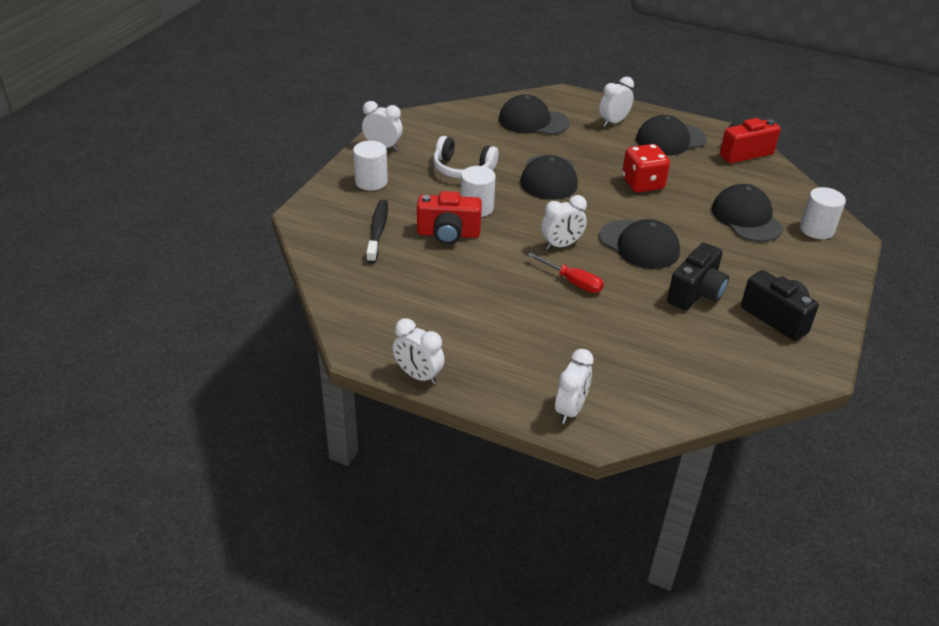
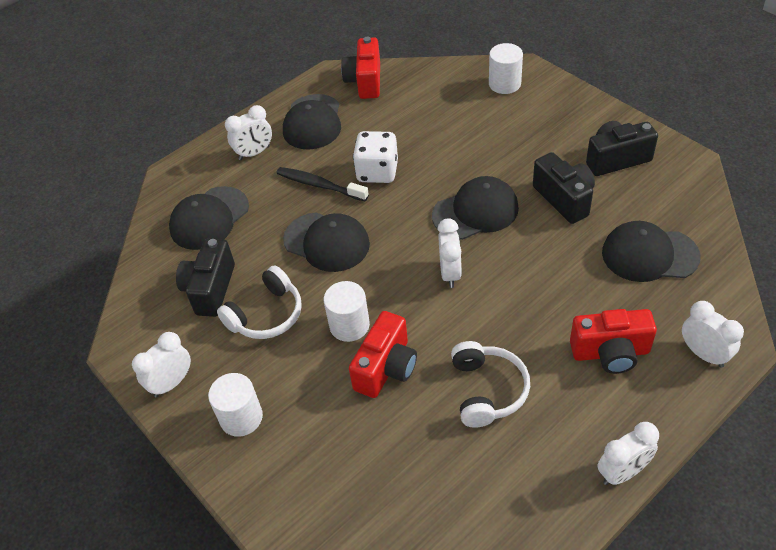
camera: 60 degrees left, 10 degrees up
(378, 231) = (348, 439): black toothbrush -> black toothbrush (319, 185)
(456, 288) = (487, 390): none -> white headphones
(469, 140) = (210, 289): none -> black camera
(535, 350) = (610, 353): none -> red camera
(572, 282) = (514, 285): red screwdriver -> none
(613, 122) = (254, 153): white clock -> white clock turned 105 degrees counterclockwise
(642, 184) = (377, 172): red dice -> white dice
(746, 218) = (468, 121): black cap -> black cap (649, 255)

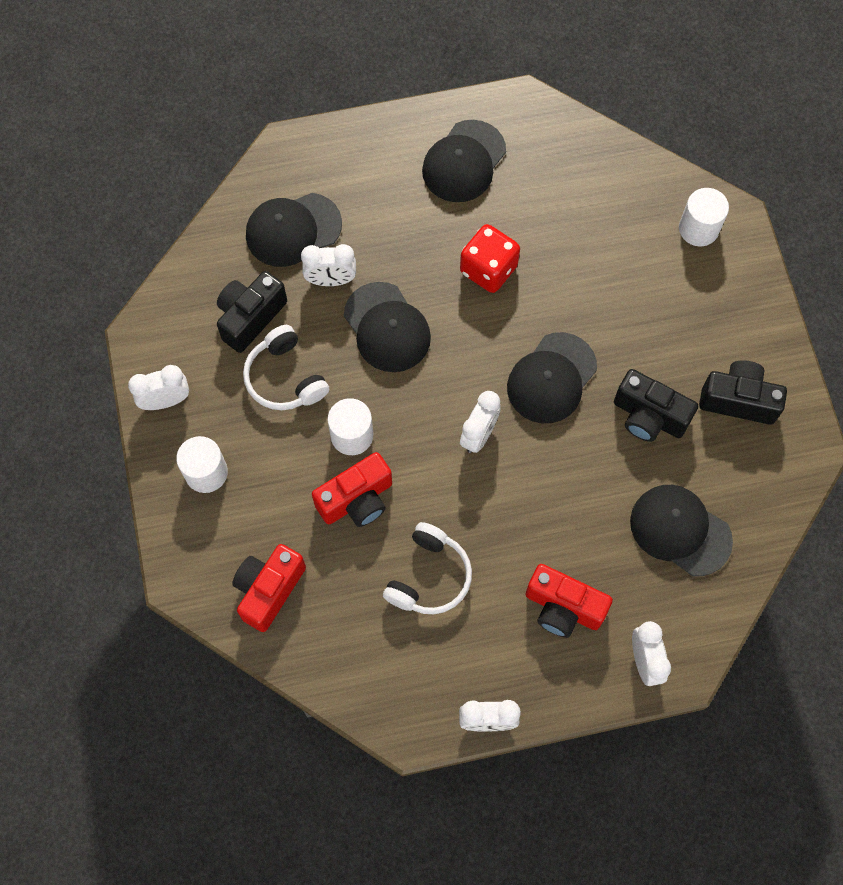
camera: 25 degrees right, 20 degrees up
(254, 153) = (381, 169): white clock -> white clock (331, 280)
(266, 315) = (285, 378): white headphones -> white headphones turned 75 degrees clockwise
(319, 185) = (421, 252): black toothbrush -> none
(365, 81) = (553, 135): red camera -> red camera (269, 590)
(377, 172) = (488, 269): white dice -> red dice
(475, 211) = (551, 378): black cap -> black cap turned 120 degrees clockwise
(564, 199) = (648, 416): black camera -> black camera turned 120 degrees clockwise

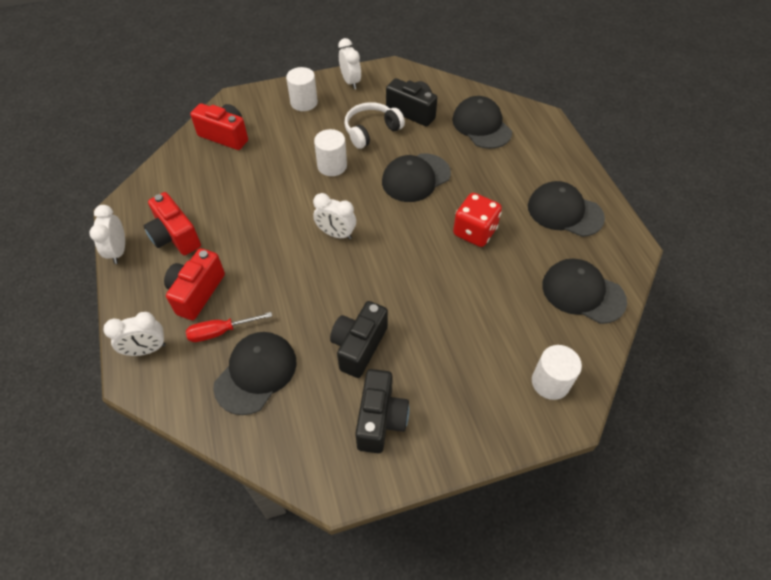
camera: 85 degrees right, 15 degrees down
(331, 280) = (447, 147): white clock -> none
(357, 500) = (285, 172): red camera -> red camera (175, 237)
(429, 576) = (228, 213): white headphones -> none
(551, 378) = (387, 276): black cap -> black cap (582, 293)
(622, 574) = (220, 332): none -> red screwdriver

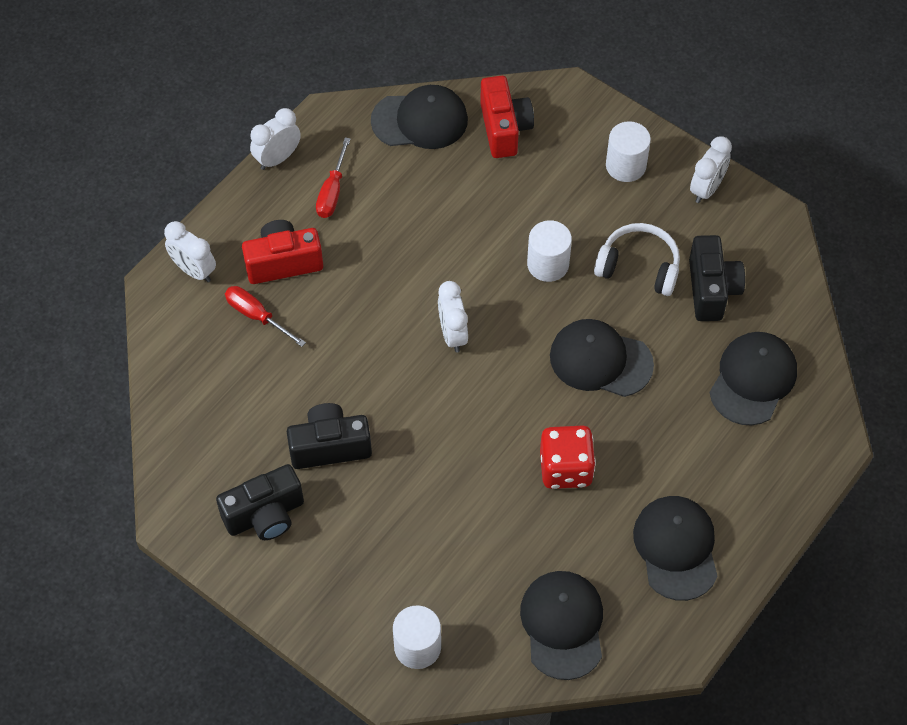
camera: 55 degrees right, 5 degrees up
(175, 237) = (332, 192): red camera -> red screwdriver
(256, 373) = (236, 378): black cap -> black cap (420, 120)

